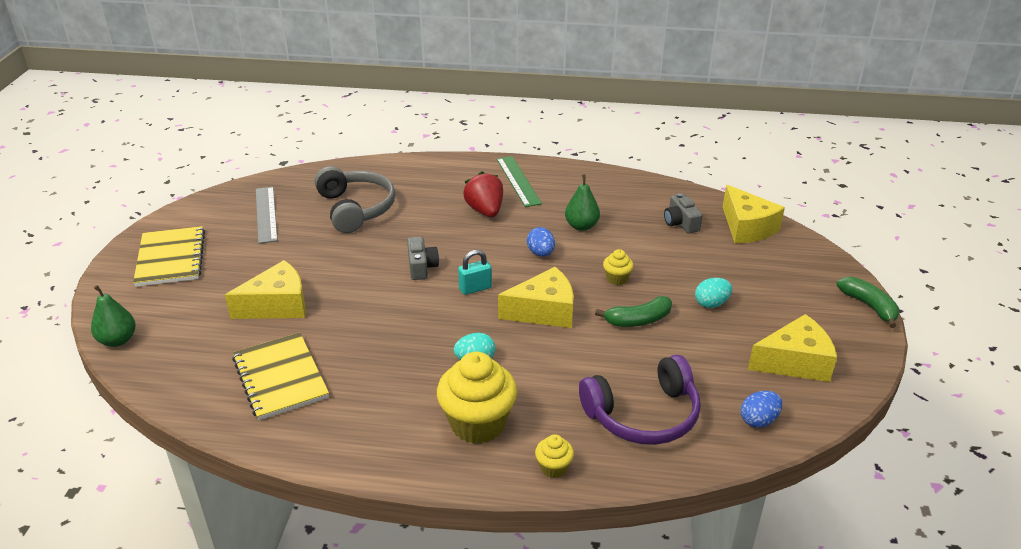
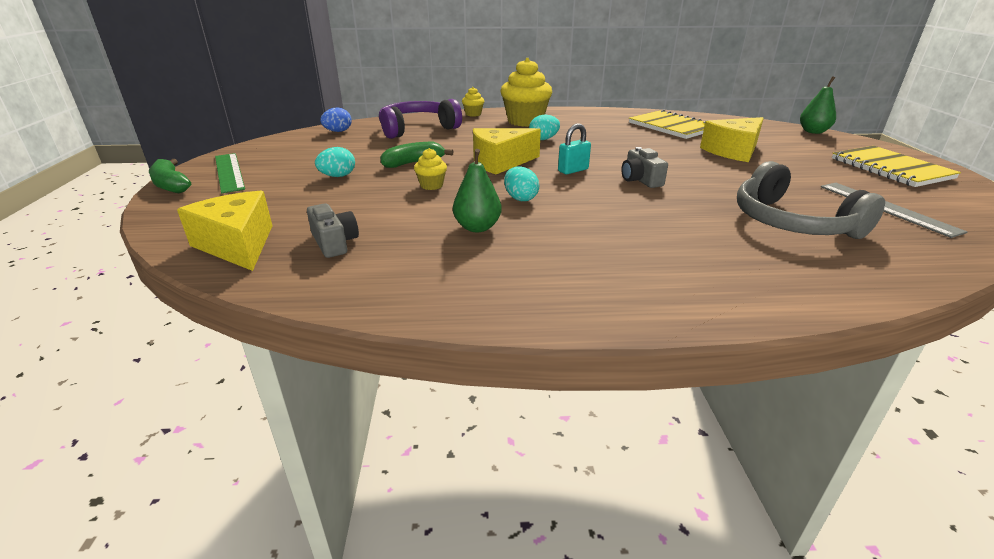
camera: 170 degrees right, 5 degrees down
(485, 211) = (618, 234): red strawberry -> none
(518, 181) = (600, 283): green ruler -> green ruler (229, 172)
(541, 253) = (520, 198): blue egg -> turquoise egg
(794, 362) = (287, 152): yellow cheese -> none

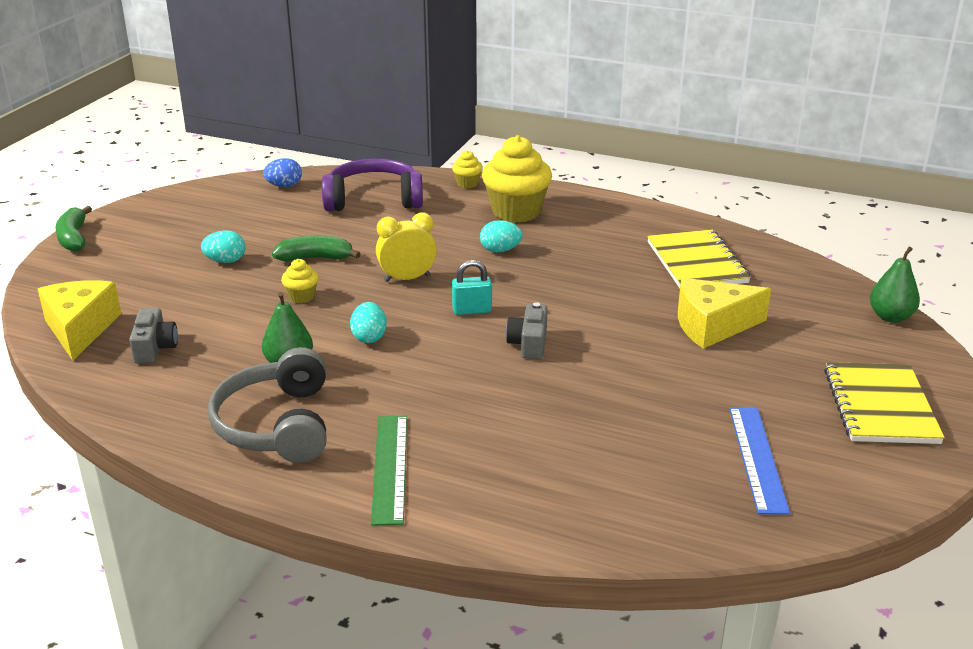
camera: 25 degrees right, 0 degrees up
(229, 172) = (133, 230): green ruler -> green ruler (390, 468)
(500, 162) = (407, 278): yellow cheese -> yellow clock
(791, 222) = (609, 445): grey headphones -> grey headphones (276, 425)
(887, 208) = (757, 458): grey ruler -> blue ruler

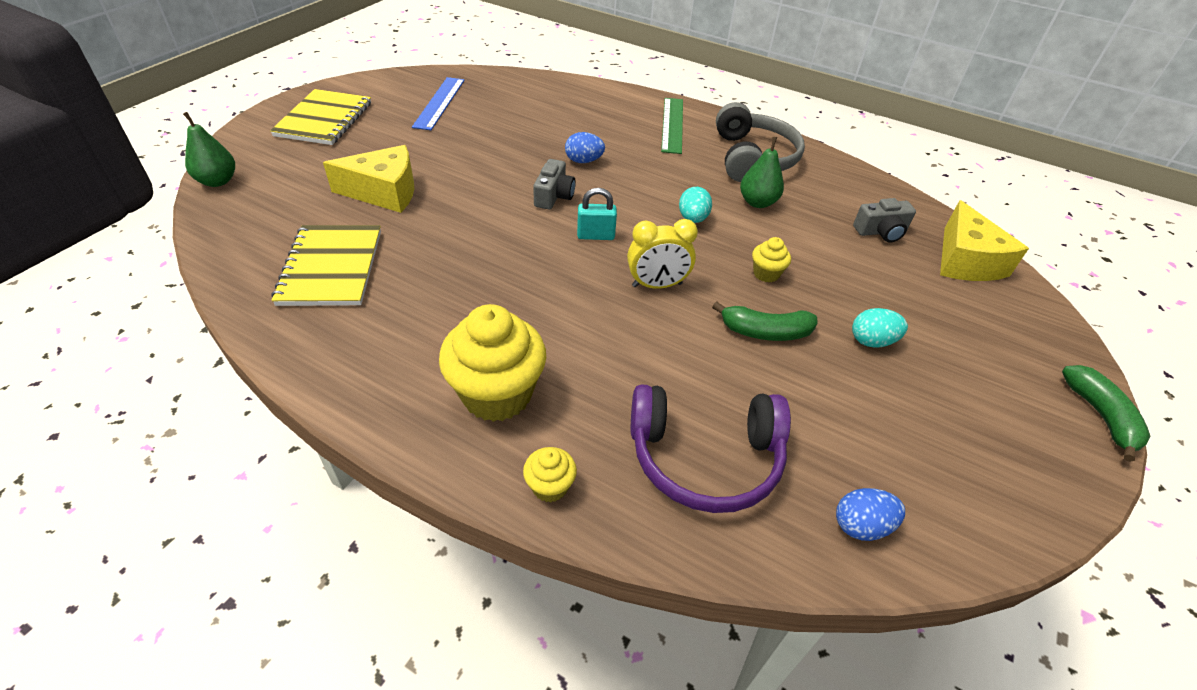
camera: 175 degrees left, 15 degrees up
(155, 348) = (881, 232): grey camera -> grey camera turned 105 degrees counterclockwise
(500, 250) = (543, 316): turquoise egg -> none
(508, 390) = (583, 161): none -> blue egg

